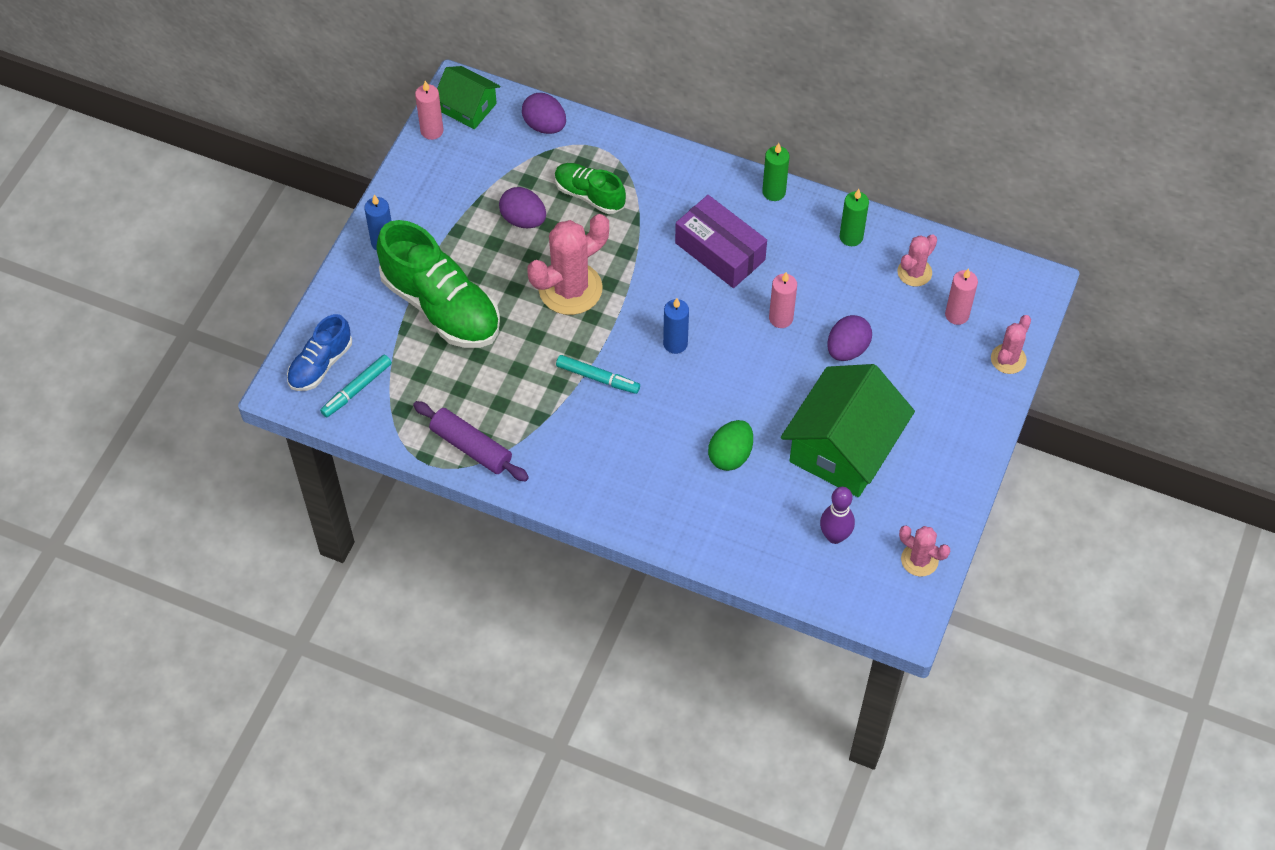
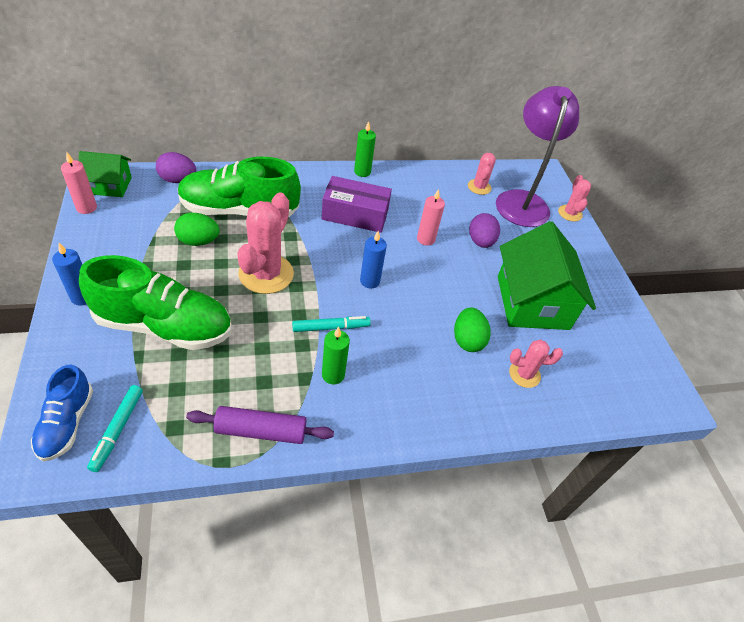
camera: 40 degrees left, 10 degrees down
(523, 219) = (198, 241): purple egg -> green egg
(589, 195) = (239, 210): green shoe -> green shoe, size x1.82
(835, 536) = (580, 363): purple bowling pin -> none
(851, 237) = (428, 181): green candle -> green candle (333, 375)
(919, 560) = (642, 353): pink cactus -> pink cactus (524, 374)
(957, 315) = (522, 201): pink candle -> purple lamp

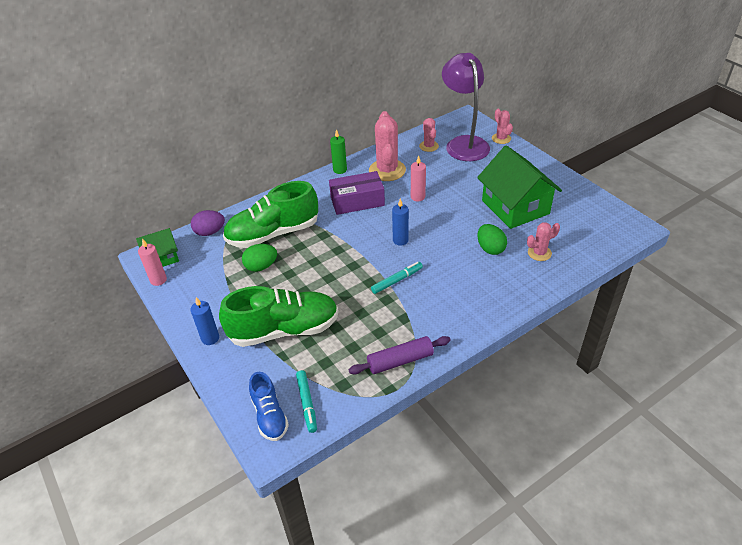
camera: 15 degrees left, 5 degrees down
(266, 274) = (326, 267): pink cactus -> pink cactus (387, 170)
(333, 375) = (420, 308): green candle -> none
(480, 242) = (455, 183): purple egg -> none

